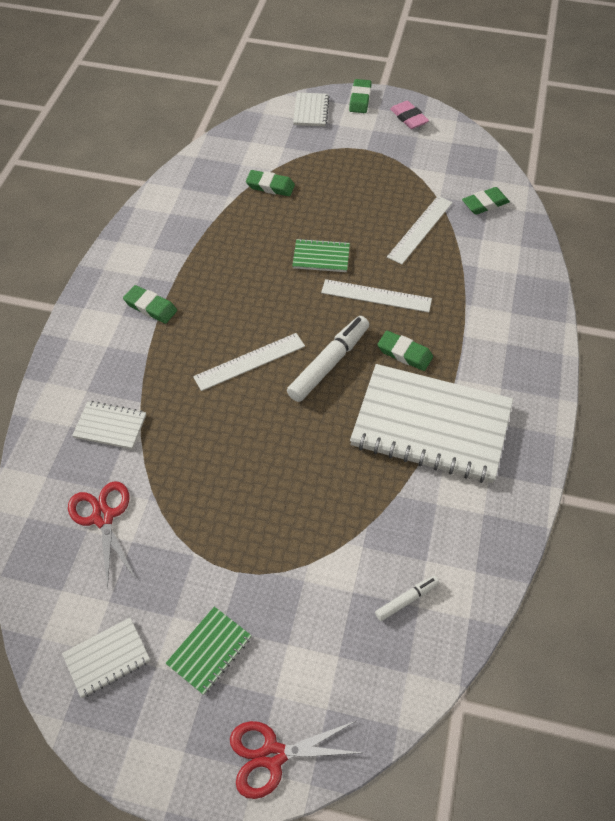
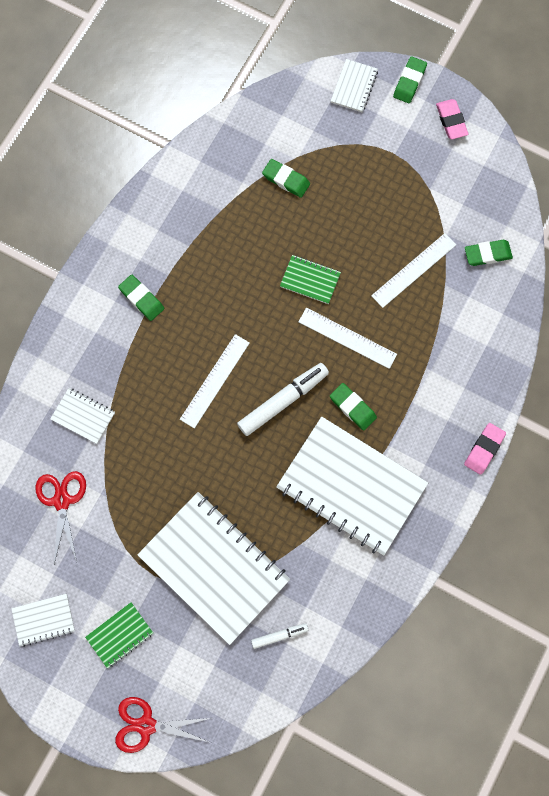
camera: 15 degrees right, 20 degrees up
(249, 361) = (215, 381): white ruler -> white ruler turned 45 degrees counterclockwise
(304, 544) = (214, 567): none -> white notebook
(555, 360) = (484, 449): none -> pink eraser

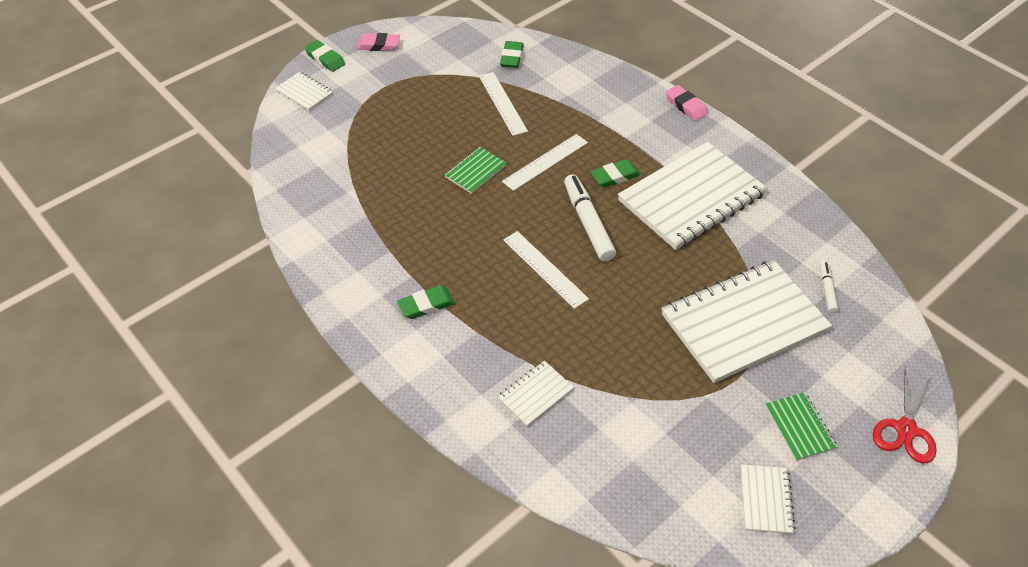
camera: 70 degrees left, 25 degrees down
(62, 501) = (628, 442): red scissors -> none
(286, 180) = (365, 161): green eraser -> none

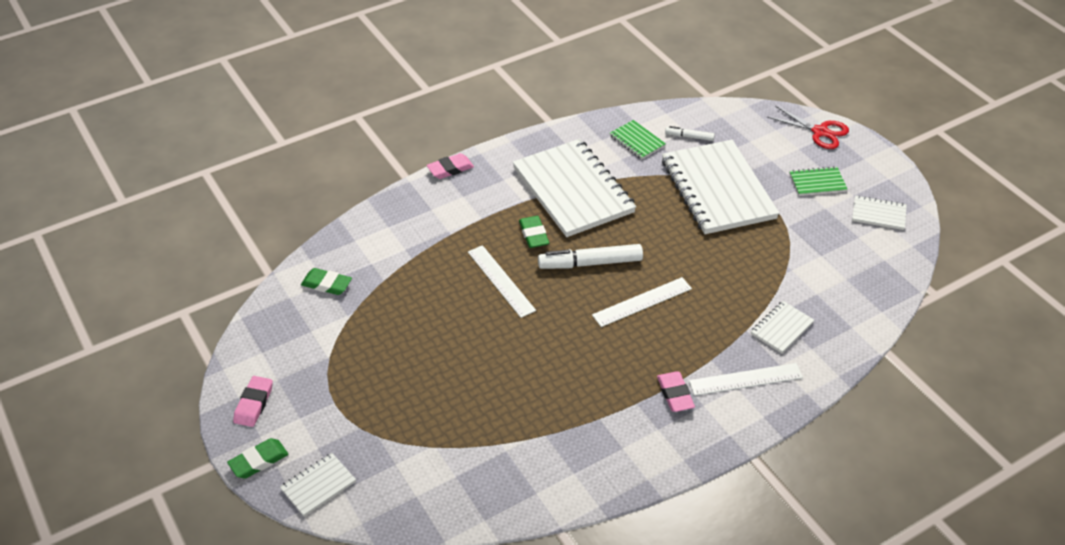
camera: 80 degrees left, 5 degrees down
(426, 305) = (675, 394): green eraser -> pink eraser
(475, 171) = (501, 336): green notebook -> green notebook (637, 141)
(502, 103) = (401, 302): white ruler -> white ruler (745, 379)
(535, 394) = (781, 328): white notebook -> white notebook turned 75 degrees clockwise

